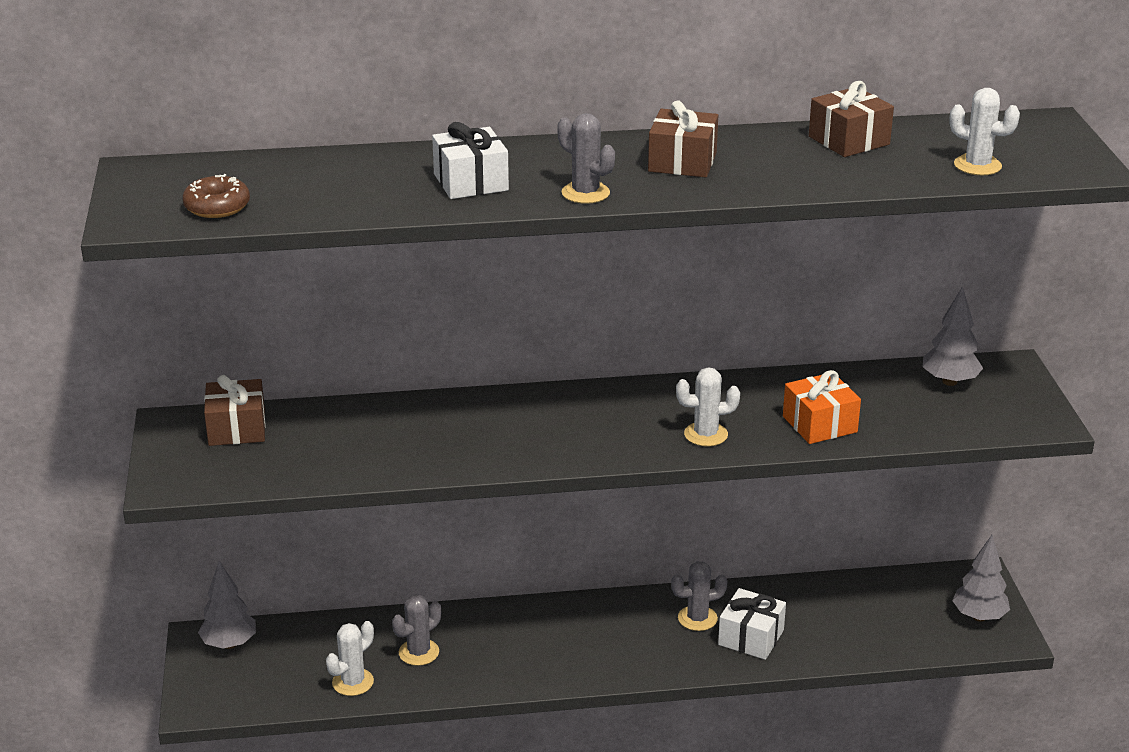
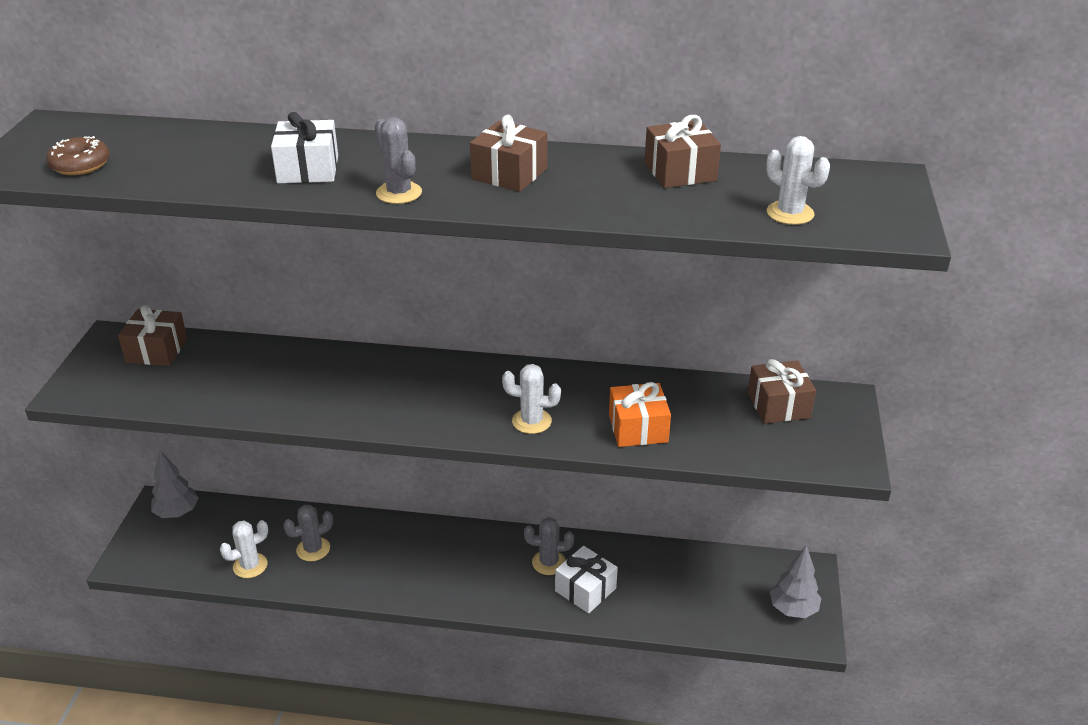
camera: 15 degrees right, 5 degrees up
(949, 382) = (779, 405): grey tree -> brown gift

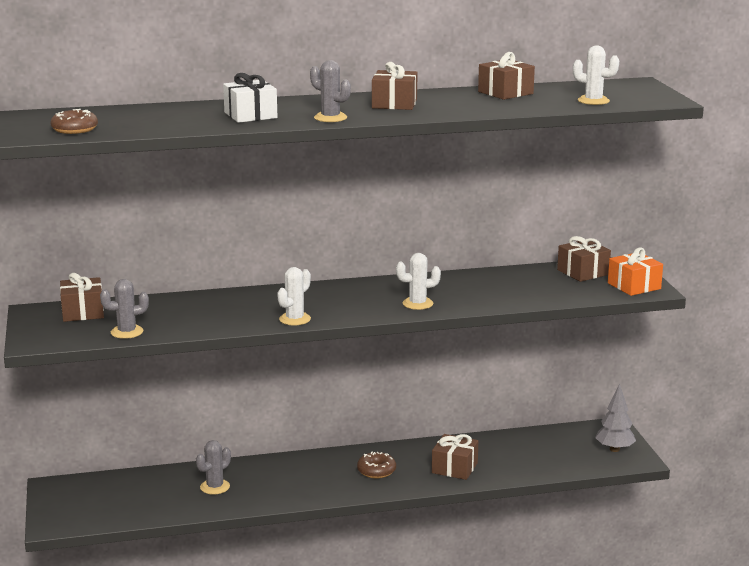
camera: 20 degrees left, 15 degrees down
(177, 513) = (74, 488): grey tree -> none
(250, 565) = (167, 506): white cactus -> white cactus (295, 319)
(495, 570) = (376, 471): none -> brown donut
(549, 563) = (415, 459): grey cactus -> grey cactus (127, 332)
(585, 590) = (454, 468): white gift -> brown gift
(638, 428) = (496, 296): orange gift -> orange gift (634, 286)

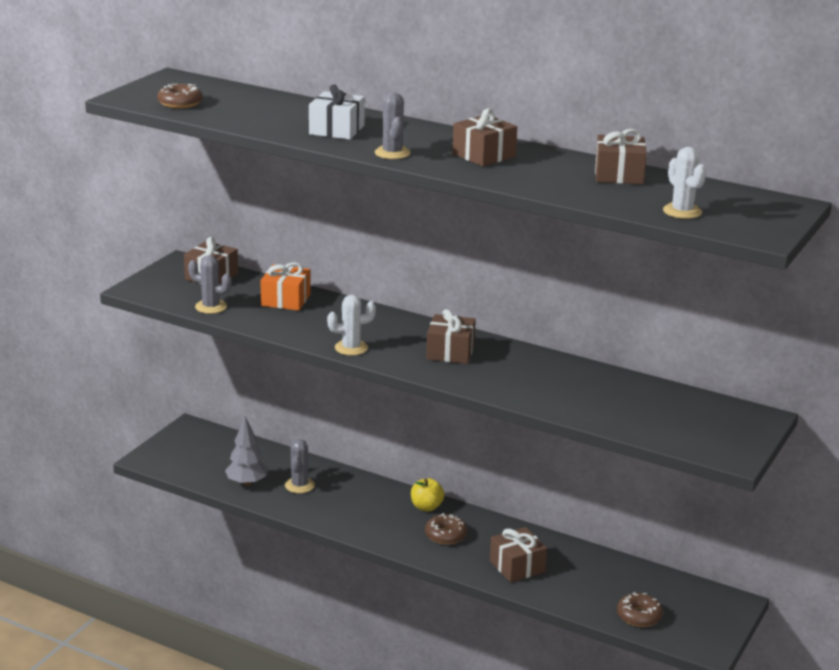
camera: 40 degrees right, 5 degrees up
(215, 487) = (299, 485): grey cactus -> grey cactus turned 75 degrees counterclockwise
(333, 459) = (426, 507): none -> yellow apple
(417, 304) = (478, 376): white cactus -> none
(573, 461) = (639, 616): none -> brown donut
(583, 272) = (698, 409): brown gift -> brown gift (450, 352)
(614, 449) = (700, 625): grey tree -> grey tree (247, 483)
(634, 286) = (722, 444): orange gift -> orange gift (286, 300)

